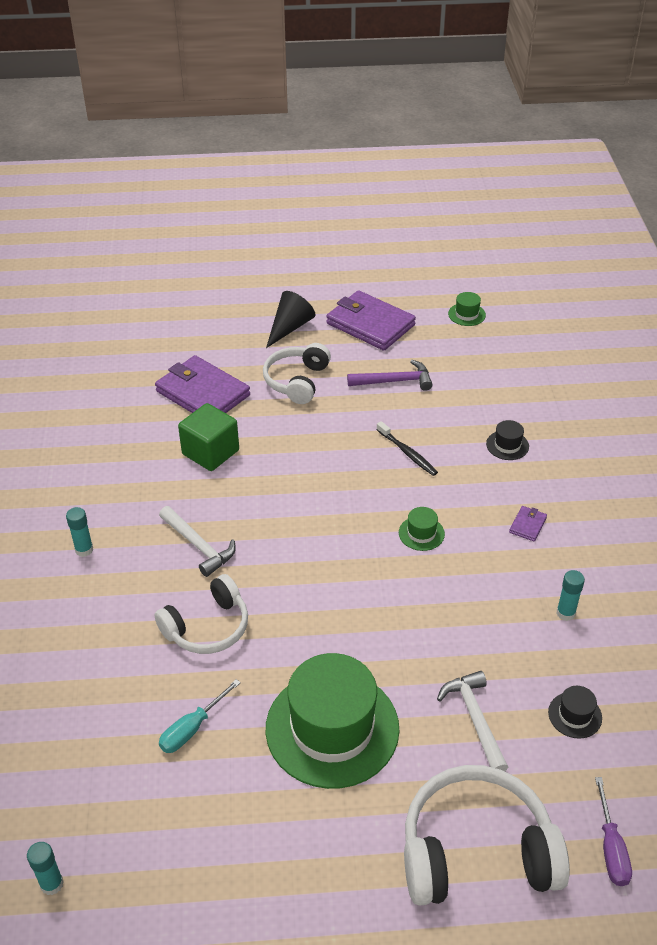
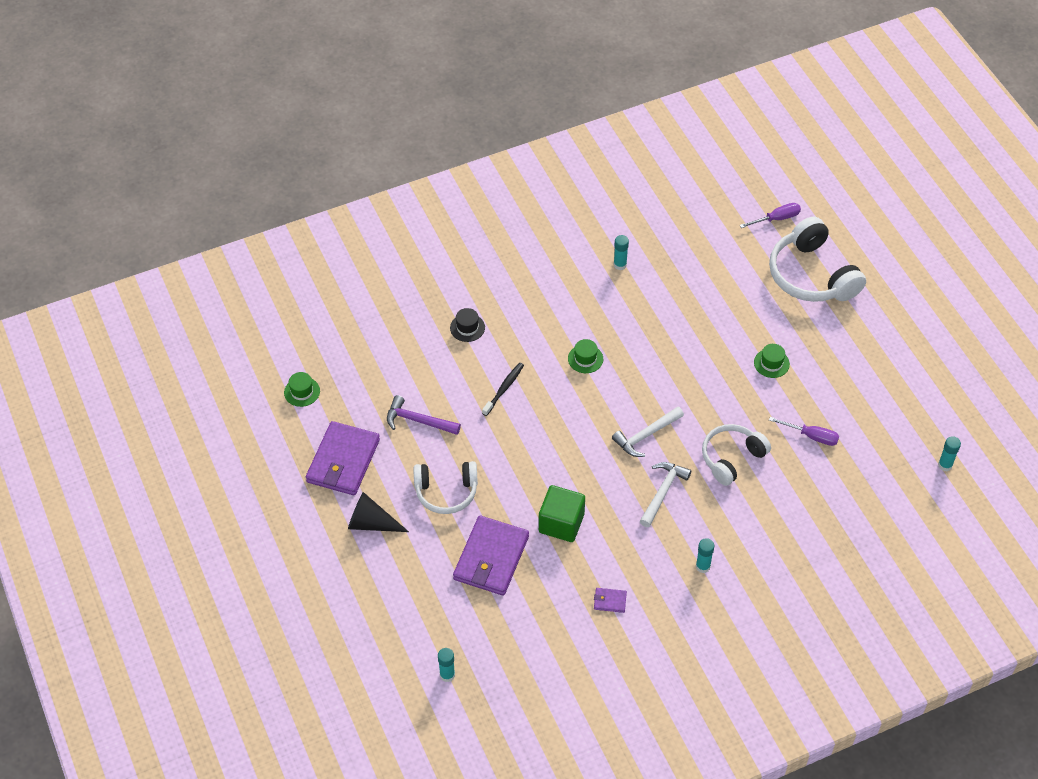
camera: 110 degrees left, 10 degrees up
(103, 339) = (447, 675): none -> turquoise glue stick
(192, 728) = (811, 436): turquoise screwdriver -> purple screwdriver
(207, 627) = (731, 458): white headphones -> white headphones turned 75 degrees counterclockwise
(332, 728) = (771, 363): green hat -> green hat, size x0.40
(394, 381) = (418, 420): purple hammer -> purple hammer turned 45 degrees counterclockwise
(475, 719) = (726, 294): white hammer -> white hammer (646, 435)
(527, 525) = (548, 299): purple wallet -> purple wallet (610, 601)
(575, 715) = (698, 247): black hat -> none

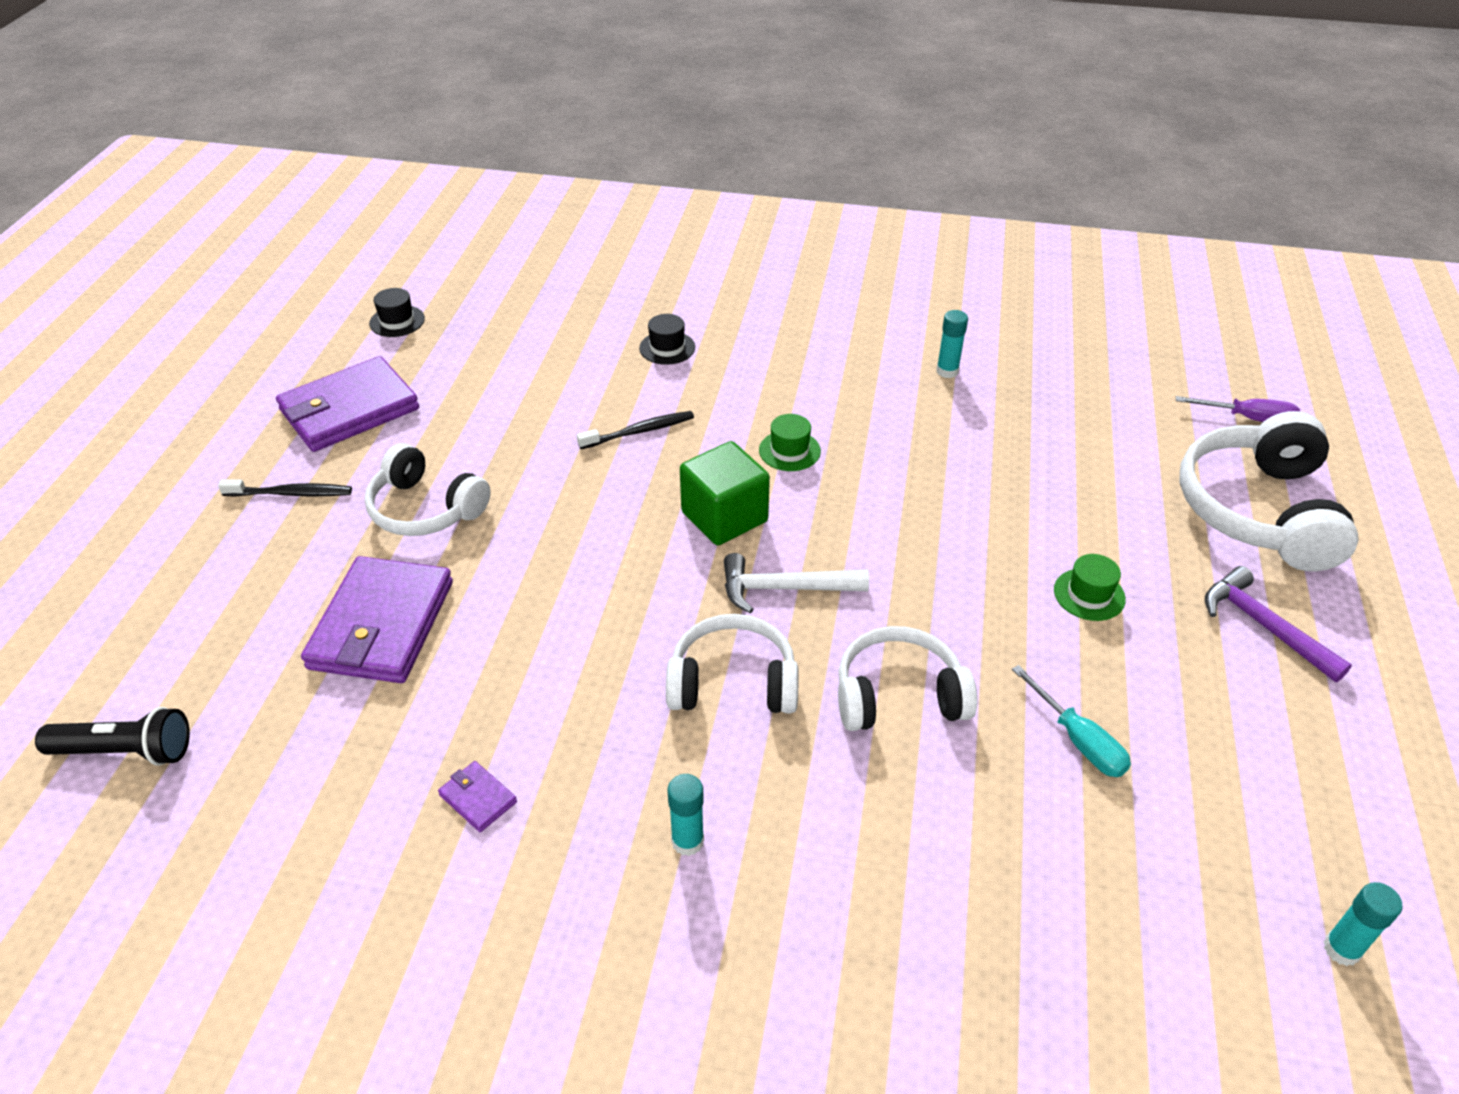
camera: 35 degrees right, 10 degrees down
(302, 392) = (397, 321): green hat -> black hat
(371, 523) = (291, 493): black cone -> black toothbrush
(418, 420) = (490, 413): purple hammer -> purple hammer (1264, 626)
(447, 675) = (125, 751): turquoise glue stick -> black flashlight
(491, 558) = (382, 625): purple wallet -> purple wallet turned 45 degrees counterclockwise
(561, 523) = (531, 636): green cube -> green cube (724, 517)
(663, 492) = (733, 682): white hammer -> white headphones
(811, 436) = (1078, 740): purple screwdriver -> turquoise screwdriver

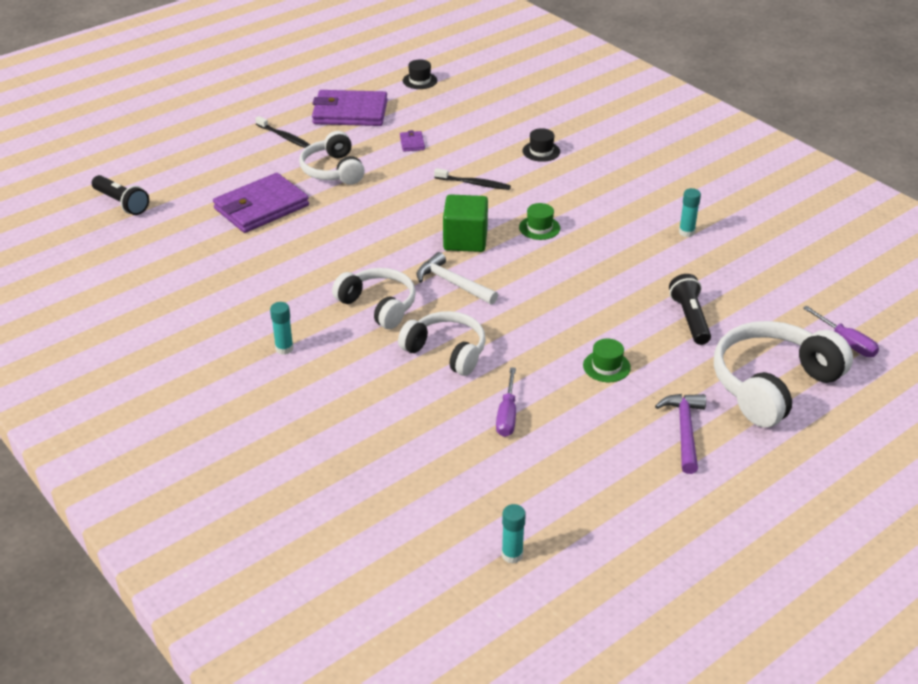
camera: 40 degrees right, 5 degrees down
(478, 798) = (224, 288): purple wallet -> purple wallet (412, 143)
(1078, 740) = (507, 415): turquoise screwdriver -> purple screwdriver
(1086, 477) = (690, 319): none -> black flashlight

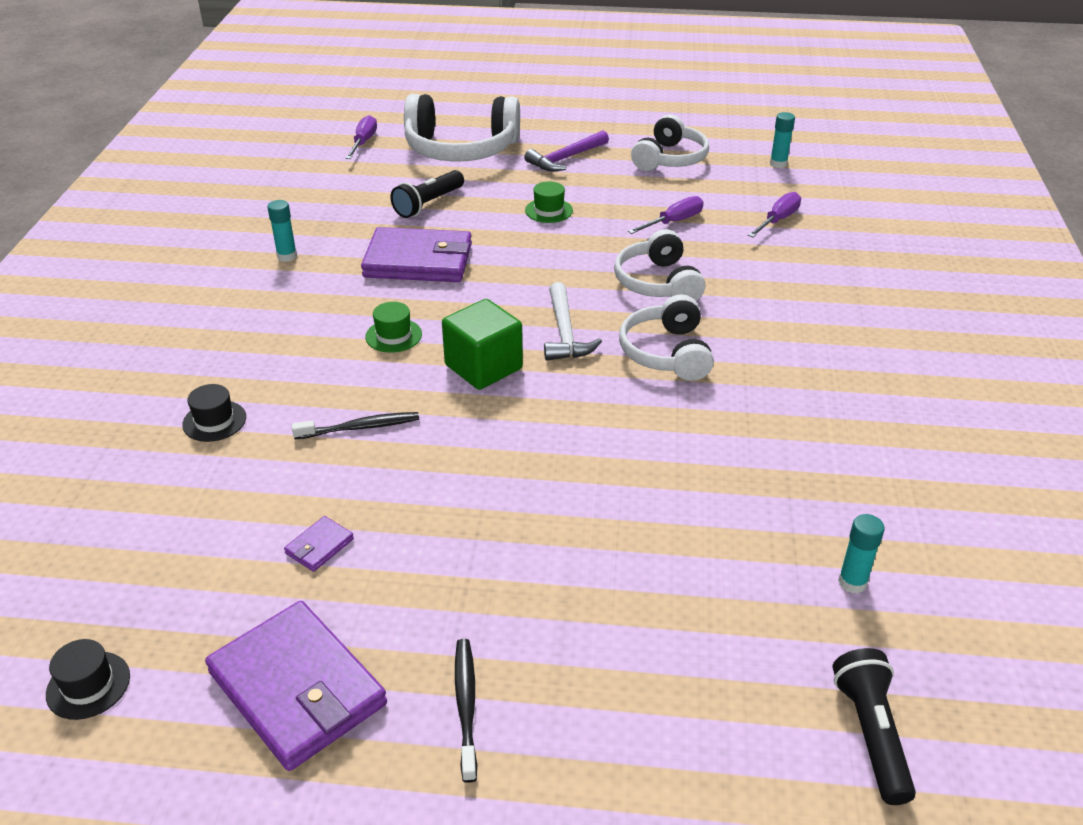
camera: 135 degrees left, 0 degrees up
(261, 207) = (657, 569): purple wallet -> purple wallet (418, 261)
(284, 348) = (810, 364): turquoise glue stick -> turquoise glue stick (852, 582)
(333, 170) = (486, 571): white headphones -> white headphones (670, 159)
(433, 472) = (778, 220): none -> purple screwdriver
(474, 184) = (360, 427): black toothbrush -> black toothbrush turned 105 degrees clockwise

